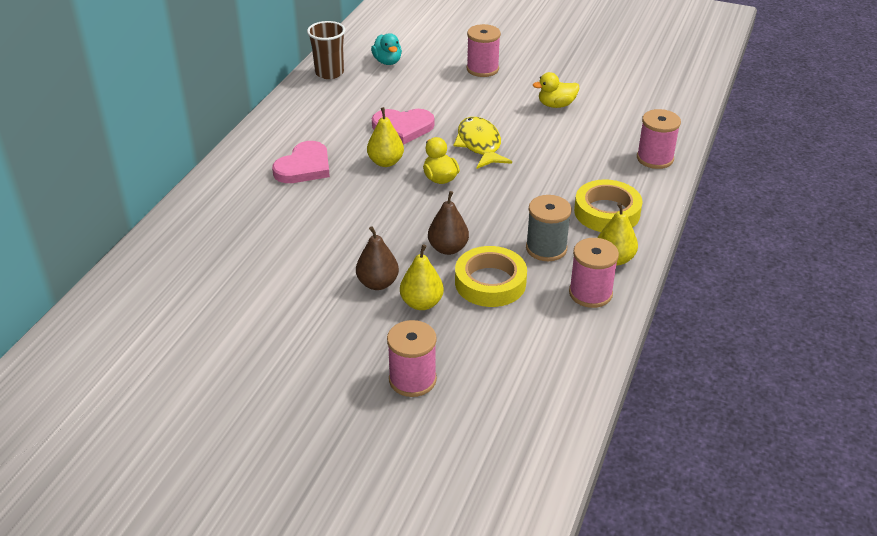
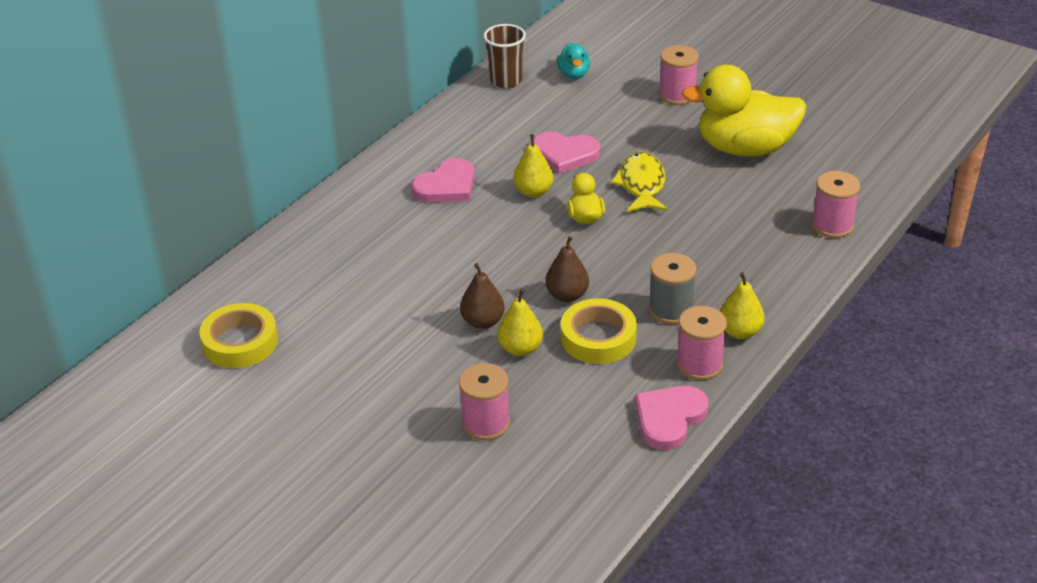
camera: 15 degrees right, 0 degrees up
(556, 105) = (745, 148): yellow duck -> yellow duck, size x2.22
(583, 347) = (669, 418): none -> pink heart
(607, 212) = (752, 279): yellow tape -> yellow tape (240, 342)

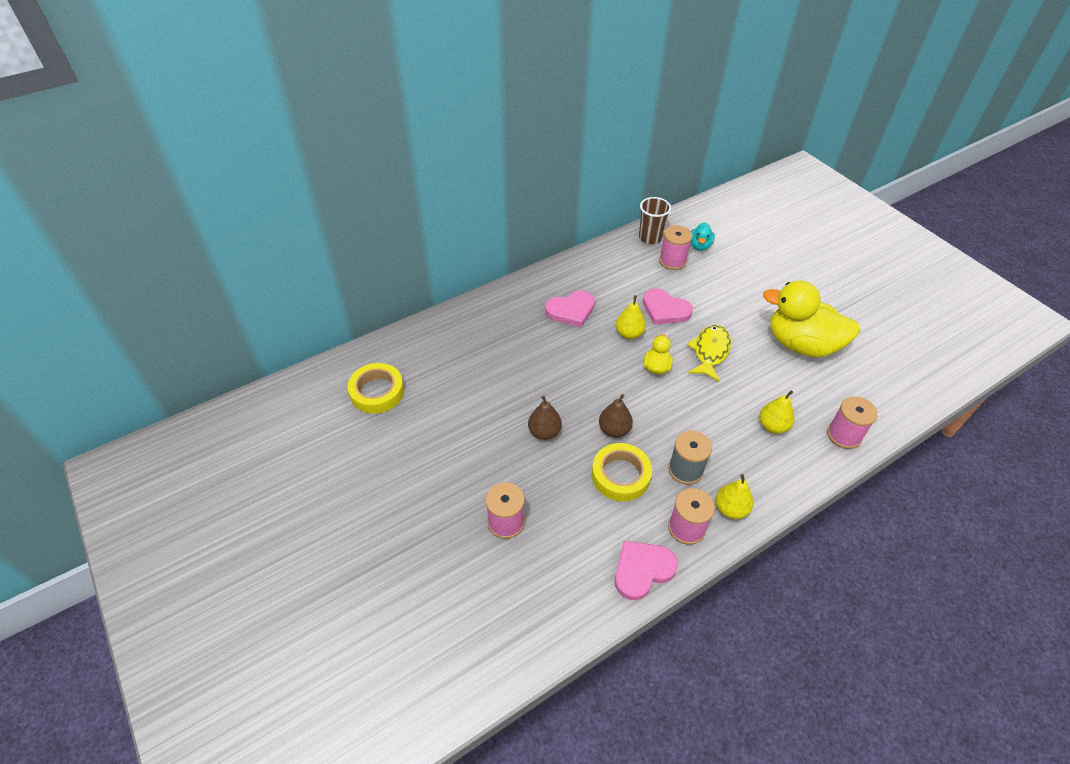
camera: 20 degrees right, 10 degrees up
(520, 348) = (560, 465): yellow pear -> yellow pear (772, 426)
(677, 95) = (768, 284): pink spool -> pink spool (672, 261)

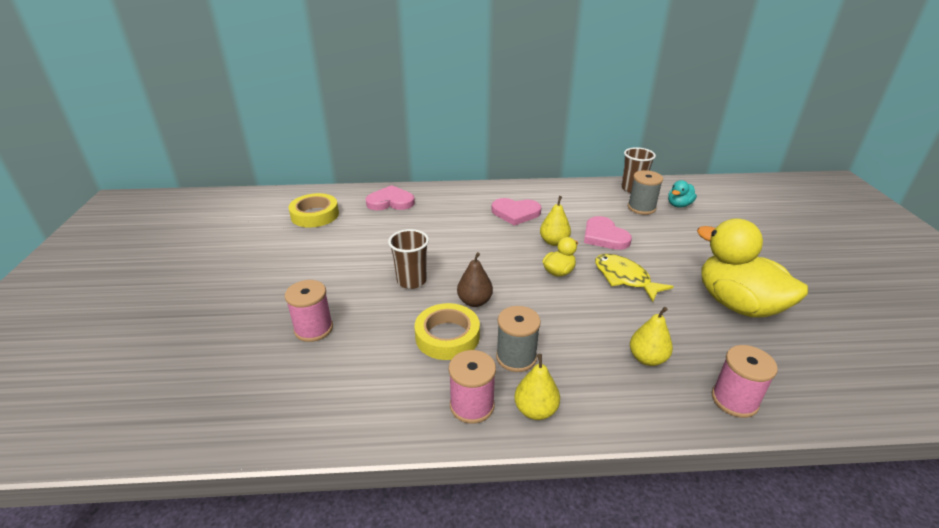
camera: 30 degrees right, 15 degrees down
(544, 432) = (411, 281): brown pear -> brown cup
(642, 570) = (392, 420): pink heart -> pink heart (390, 202)
(672, 261) = (641, 208): pink spool -> grey spool
(710, 352) = (624, 278): yellow fish -> yellow fish turned 90 degrees counterclockwise

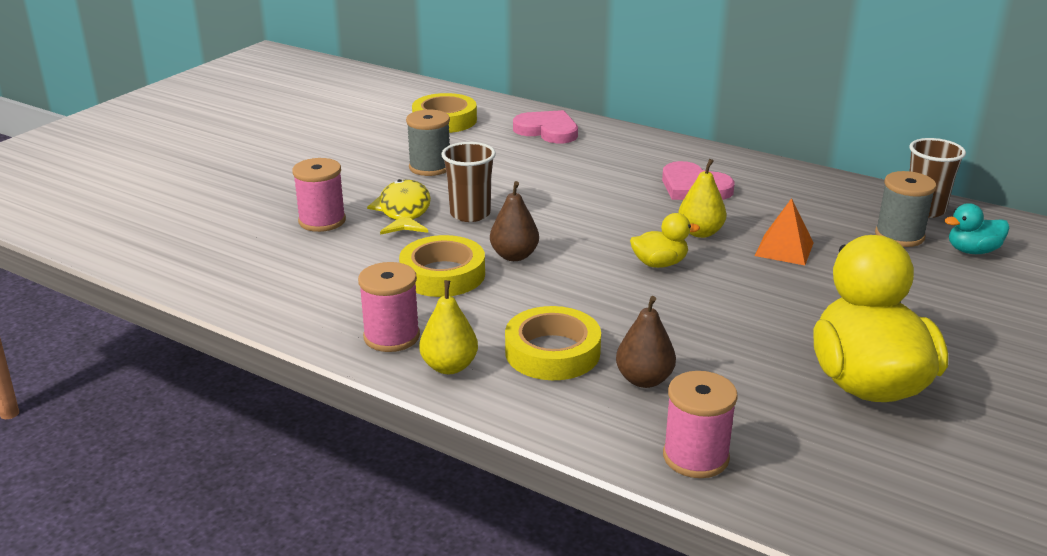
camera: 35 degrees right, 5 degrees down
(516, 357) = (491, 319): grey spool -> grey spool (430, 167)
(579, 365) = (552, 352): none -> yellow tape
(604, 236) = (784, 249): pink heart -> orange pyramid
(624, 278) = (741, 299): yellow fish -> yellow fish (404, 211)
(647, 358) = (644, 380): yellow pear -> brown pear

